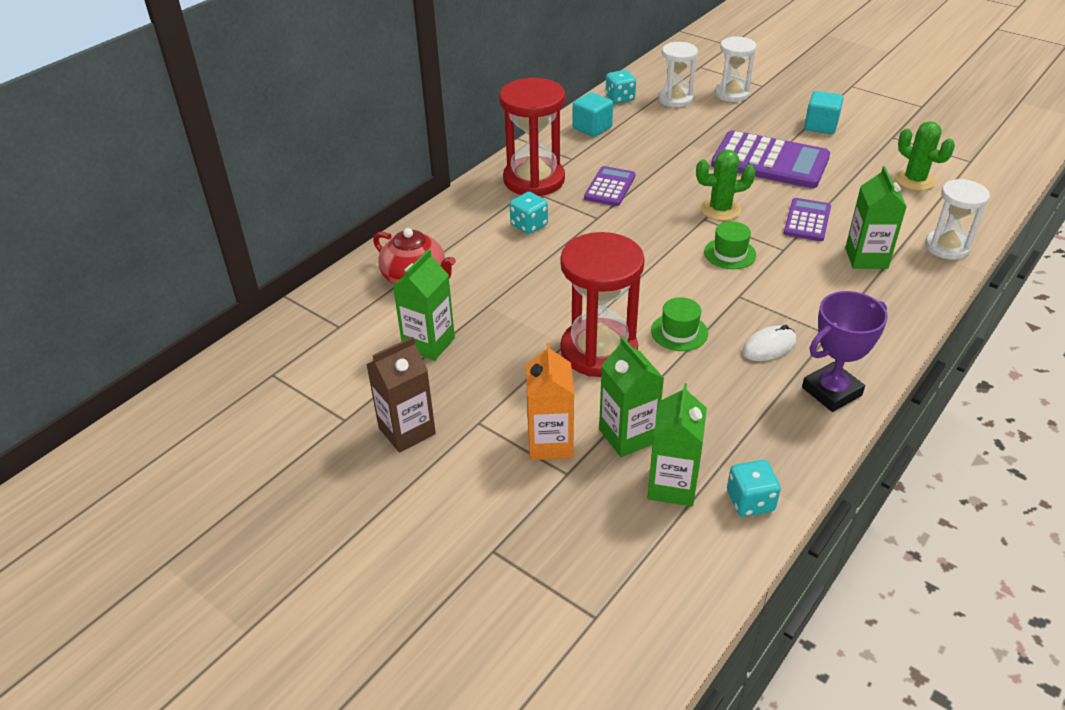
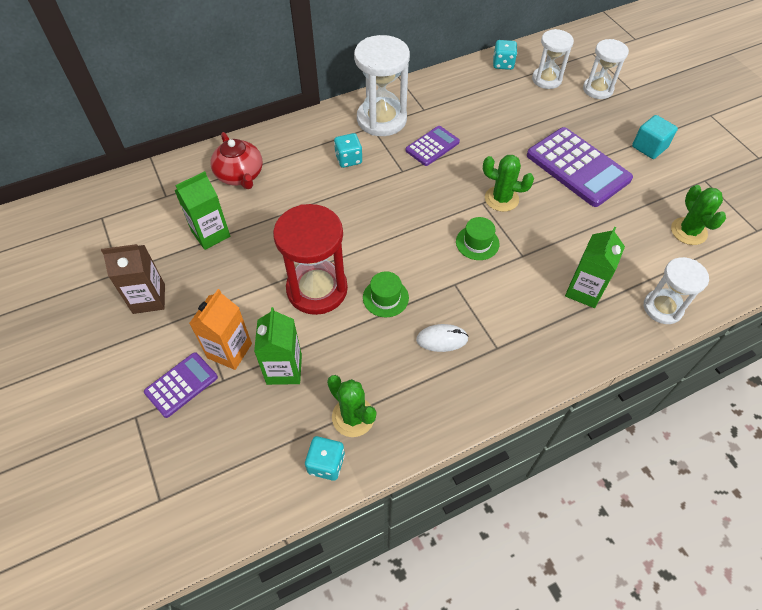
camera: 25 degrees right, 15 degrees up
(534, 180) = (381, 119): red hourglass -> white hourglass
(592, 128) = (460, 85): turquoise cube -> none
(672, 486) = (283, 424): green carton -> none
(740, 448) = (353, 417): none -> green cactus
(807, 220) = (563, 236): purple calculator -> purple calculator (181, 385)
(831, 391) = (458, 400): purple trophy -> none

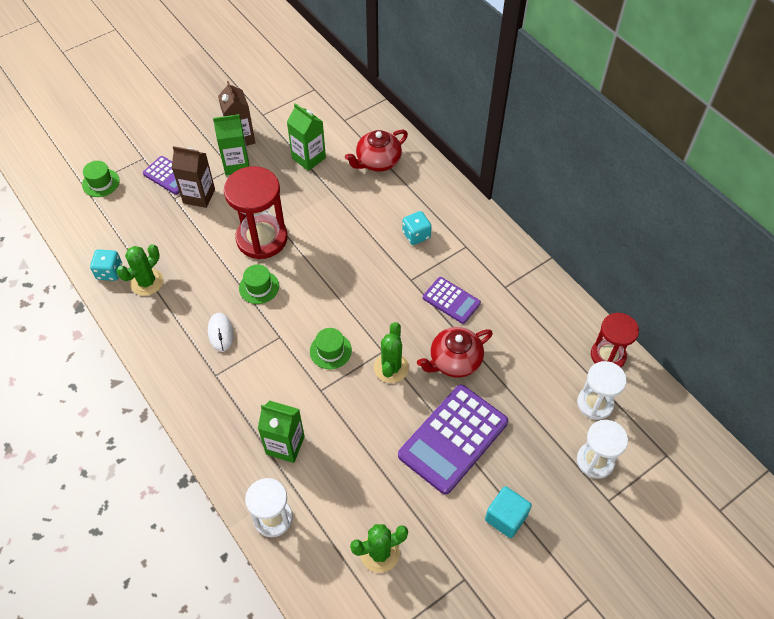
camera: 80 degrees right, 0 degrees up
(160, 476) = (101, 183): none -> green hat
(229, 351) = (199, 196): orange carton -> brown carton
(284, 369) = (185, 232): green carton -> green carton (236, 164)
(381, 119) = (479, 253): white hourglass -> none
(499, 154) = (454, 361): none -> red teapot
(503, 64) = (608, 355): turquoise dice -> red hourglass

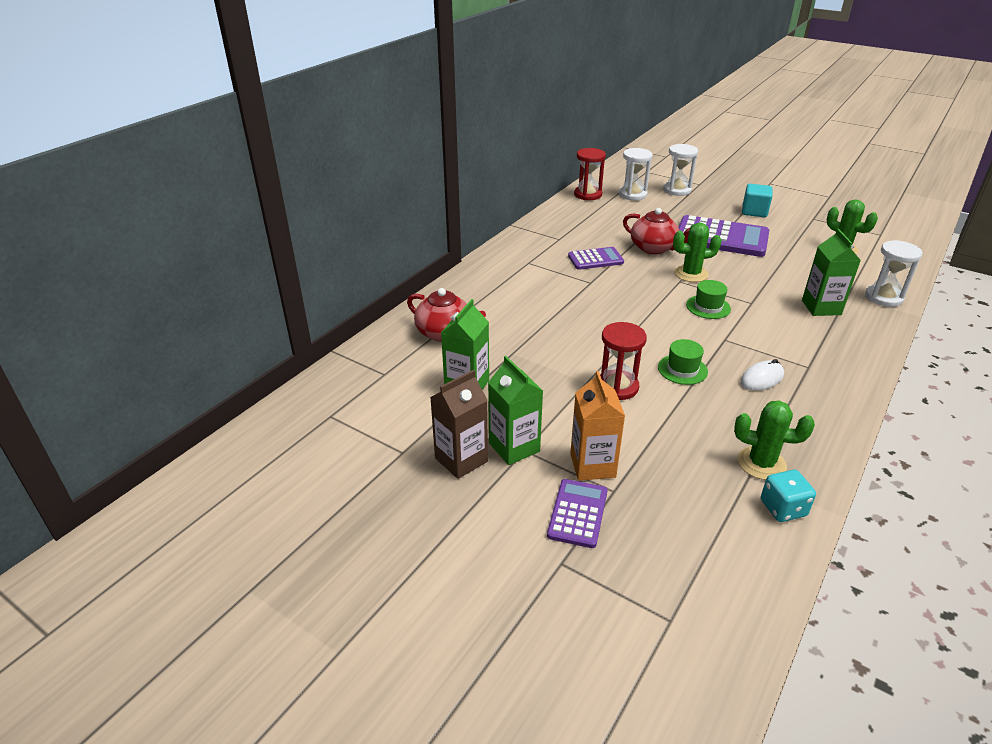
camera: 110 degrees left, 20 degrees down
(101, 183) = (647, 599): green hat -> none
(199, 196) = (592, 465): brown carton -> orange carton
(262, 238) = (617, 387): red hourglass -> red hourglass, size x0.62
(416, 235) = (534, 289): turquoise dice -> none
(451, 300) = (595, 259): purple calculator -> purple calculator turned 60 degrees clockwise

